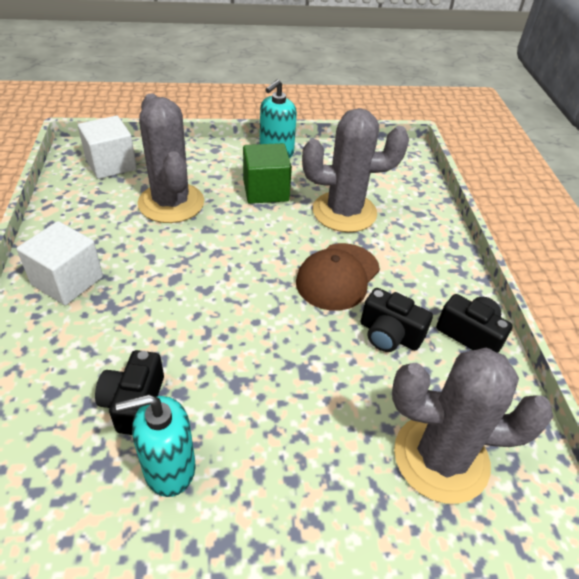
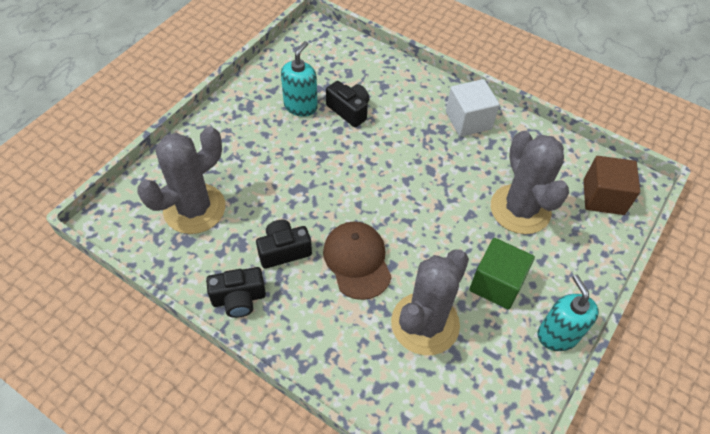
camera: 130 degrees right, 10 degrees up
(111, 164) = (603, 197): white cube -> brown cube
(171, 203) = (520, 209): grey cactus -> grey cactus turned 60 degrees clockwise

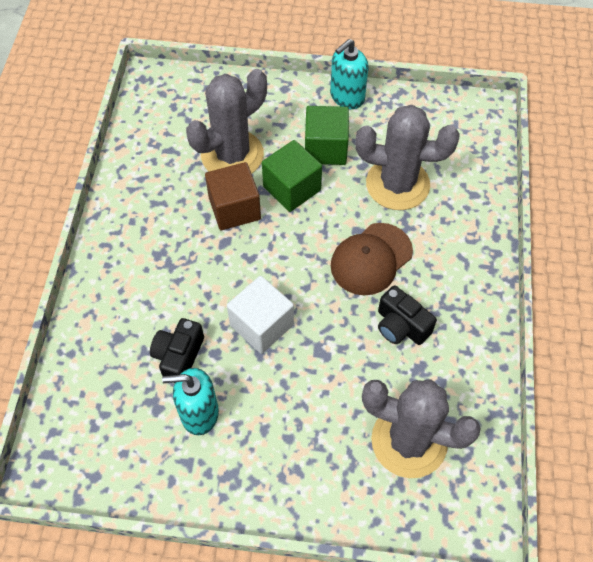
camera: 115 degrees left, 5 degrees up
(239, 299) = (475, 336): black camera -> none
(462, 237) = (292, 188): none -> green cube
(468, 120) = (134, 233): white cube -> white cube (261, 325)
(603, 197) = (180, 99): brown cube -> brown cube (234, 208)

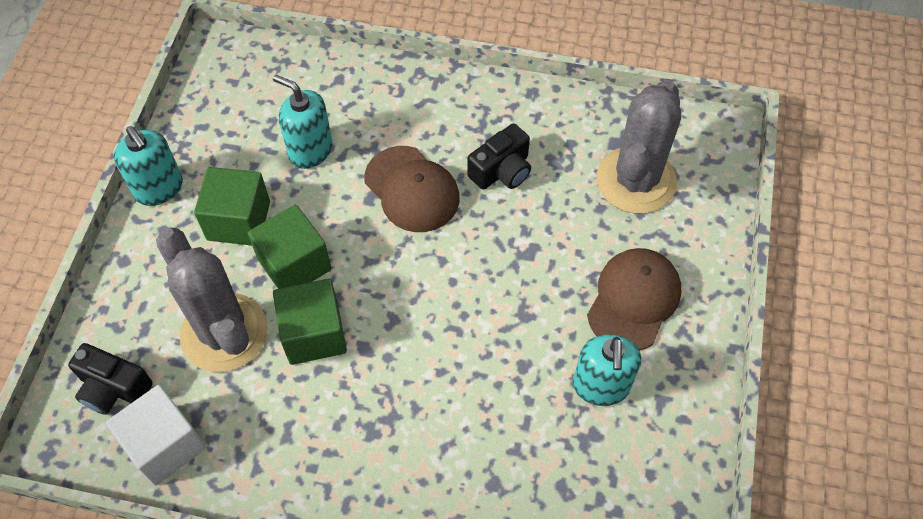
camera: 85 degrees left, 0 degrees up
(179, 356) = (525, 408): black camera -> black camera (113, 388)
(234, 208) = (314, 334): brown cube -> green cube
(261, 325) = (489, 312): white cube -> white cube (165, 445)
(281, 439) = (633, 300): none -> brown cap
(397, 184) = (310, 150): grey cactus -> turquoise soap dispenser

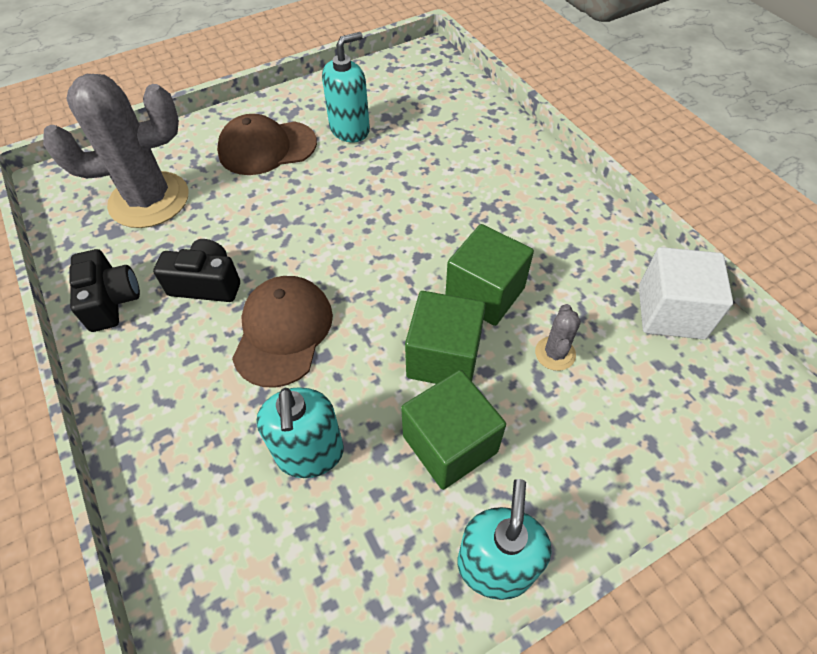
camera: 130 degrees left, 5 degrees down
(113, 388) = (689, 389): black camera -> black camera (111, 301)
(224, 333) = (555, 353): grey cactus -> grey cactus, size x0.42

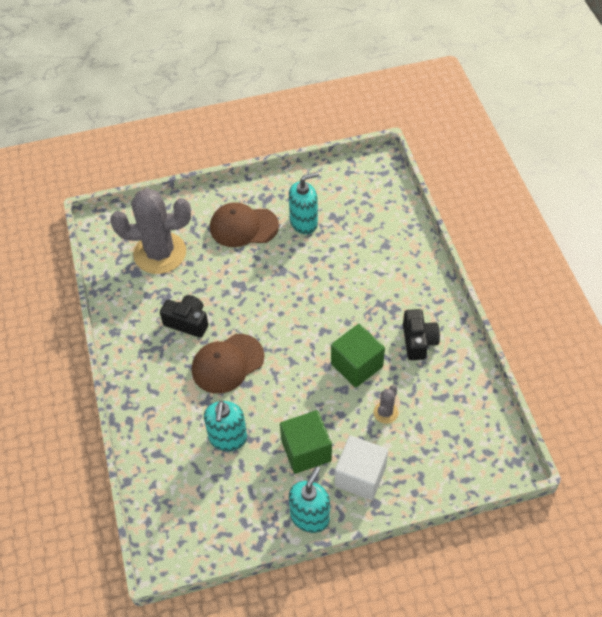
camera: 15 degrees right, 0 degrees up
(111, 301) = (129, 321): black camera -> black camera (418, 341)
(283, 332) = (227, 363): brown cap -> brown cap turned 150 degrees counterclockwise
(443, 357) = (318, 400): green cube -> none
(671, 312) = (469, 402): white cube -> white cube (360, 476)

